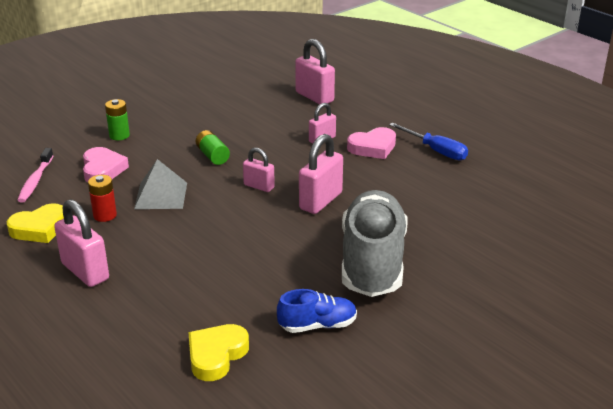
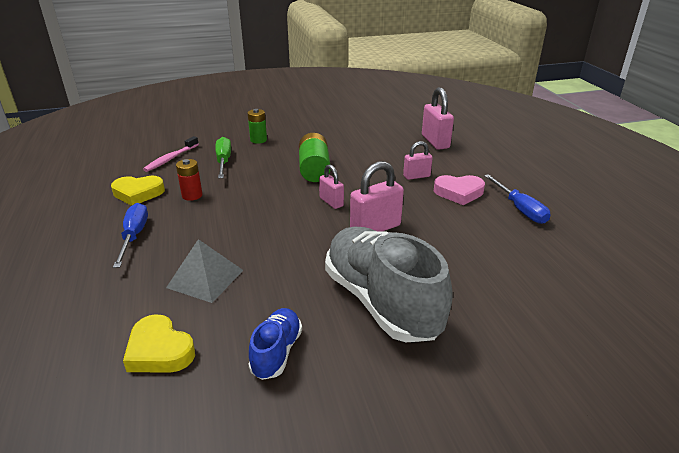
camera: 25 degrees right, 0 degrees up
(85, 271) = (134, 236): pink padlock -> blue screwdriver
(102, 170) = (223, 161): pink heart -> green screwdriver
(161, 195) = (247, 190): grey pyramid -> grey pyramid (205, 278)
(212, 156) = (314, 169): green battery -> green battery, size x1.59
(216, 355) = (159, 350): yellow heart -> yellow heart turned 105 degrees counterclockwise
(317, 325) = (276, 352): blue shoe -> blue shoe turned 90 degrees counterclockwise
(372, 262) = (381, 301): grey shoe -> grey shoe turned 60 degrees counterclockwise

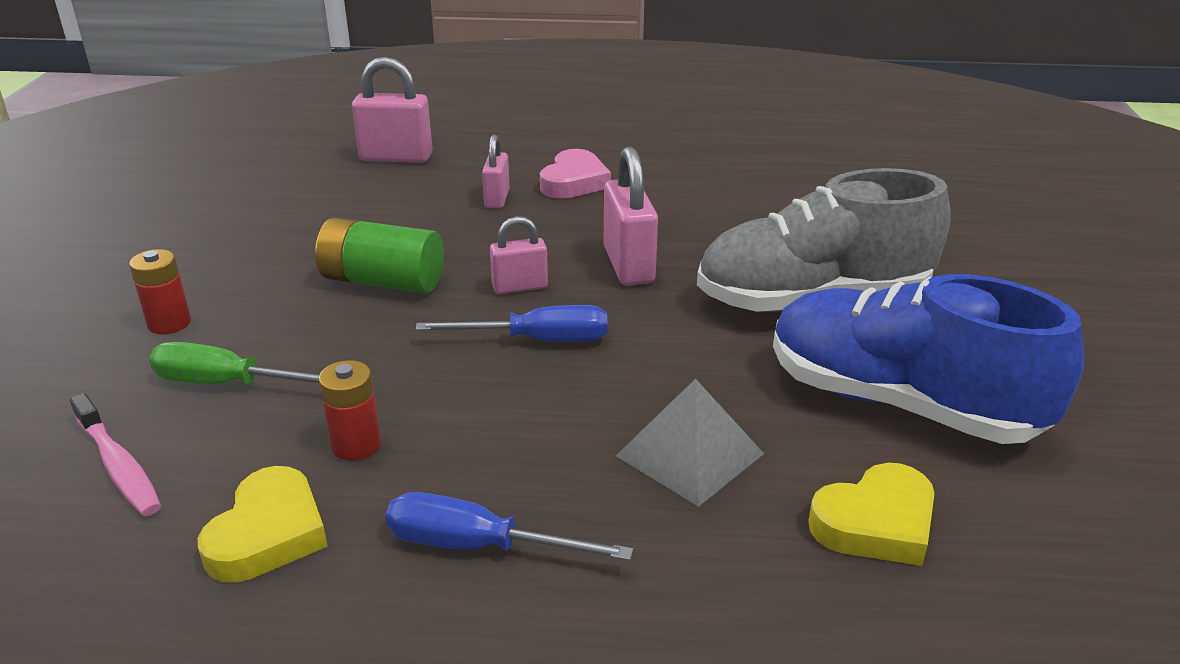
camera: 70 degrees left, 0 degrees up
(258, 140) = (169, 323): green battery -> red battery
(276, 352) = (900, 403): blue shoe -> blue shoe, size x2.09
(520, 209) = (647, 157): blue screwdriver -> blue screwdriver (537, 340)

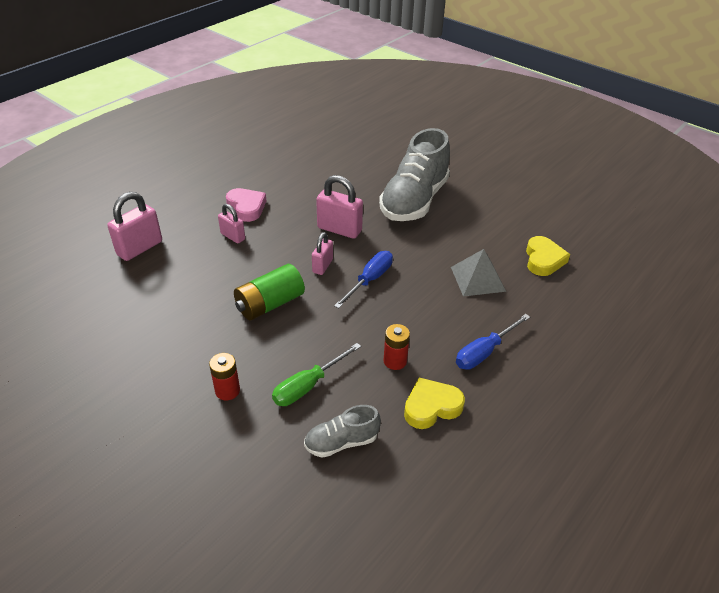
camera: 55 degrees left, 10 degrees up
(118, 466) = (341, 442): pink toothbrush -> grey shoe
(268, 533) = (431, 407): yellow heart -> yellow heart turned 75 degrees counterclockwise
(900, 403) = (492, 220): blue shoe -> none

